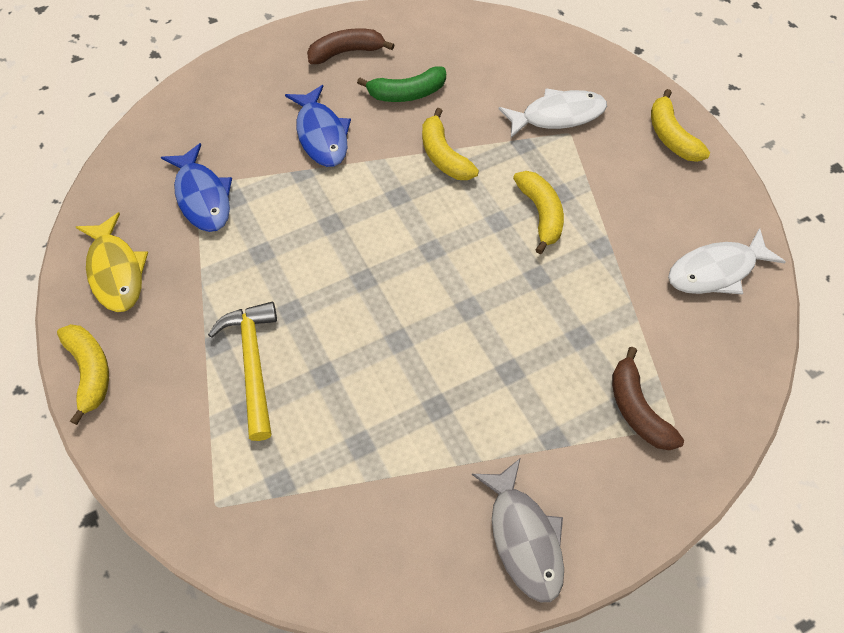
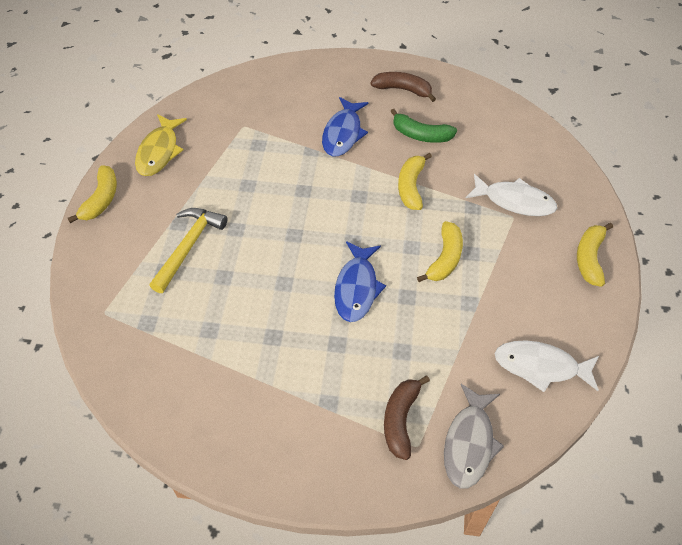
camera: 35 degrees right, 5 degrees down
(202, 197) = (241, 134): blue fish -> blue fish (357, 288)
(523, 538) = (257, 447): grey fish -> grey fish (469, 443)

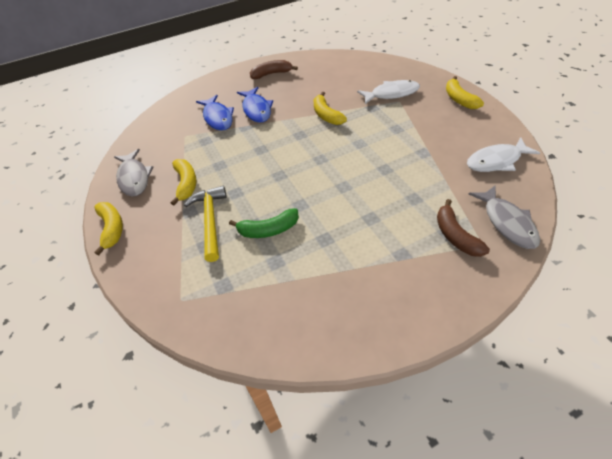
camera: 30 degrees left, 5 degrees down
(159, 152) = (134, 178): yellow fish -> grey fish
(357, 288) = (350, 181): blue fish -> blue fish (218, 118)
(421, 135) = (305, 89): green banana -> green banana (268, 230)
(445, 258) = (385, 139): yellow banana -> yellow banana (186, 184)

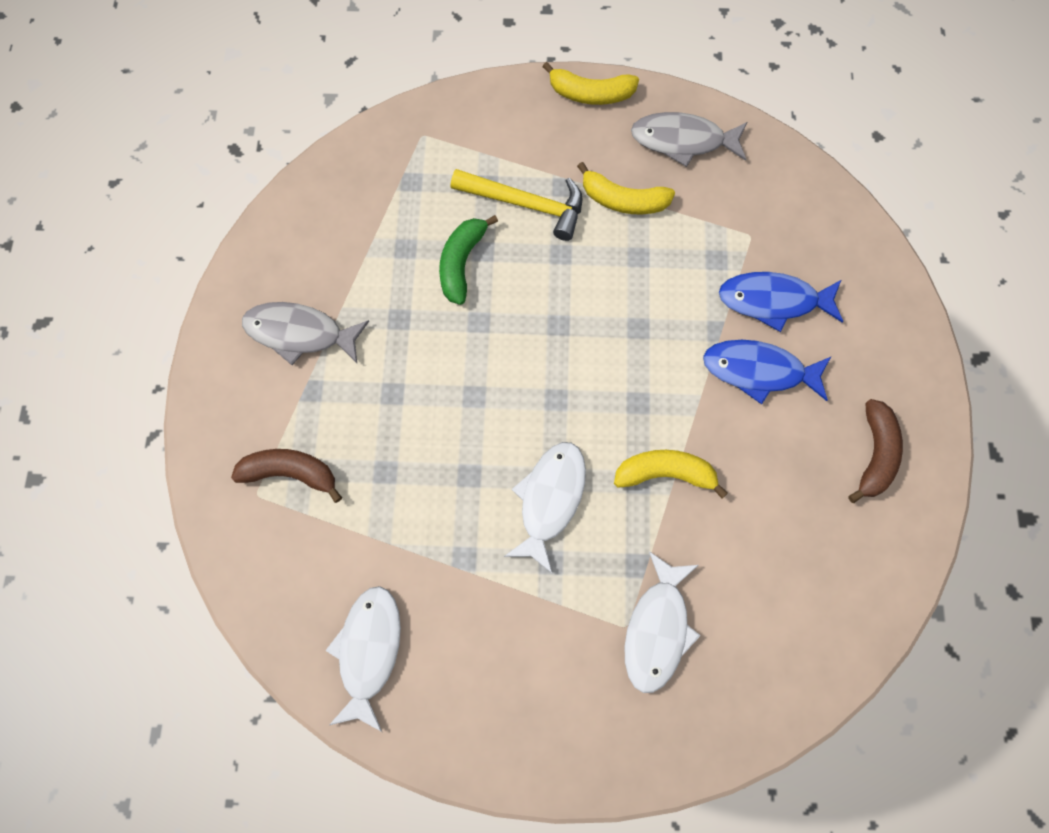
camera: 115 degrees right, 20 degrees up
(370, 140) = (550, 500): none -> white fish
(459, 99) = (557, 740): yellow banana -> none
(507, 223) = (260, 556): grey fish -> grey fish (299, 333)

